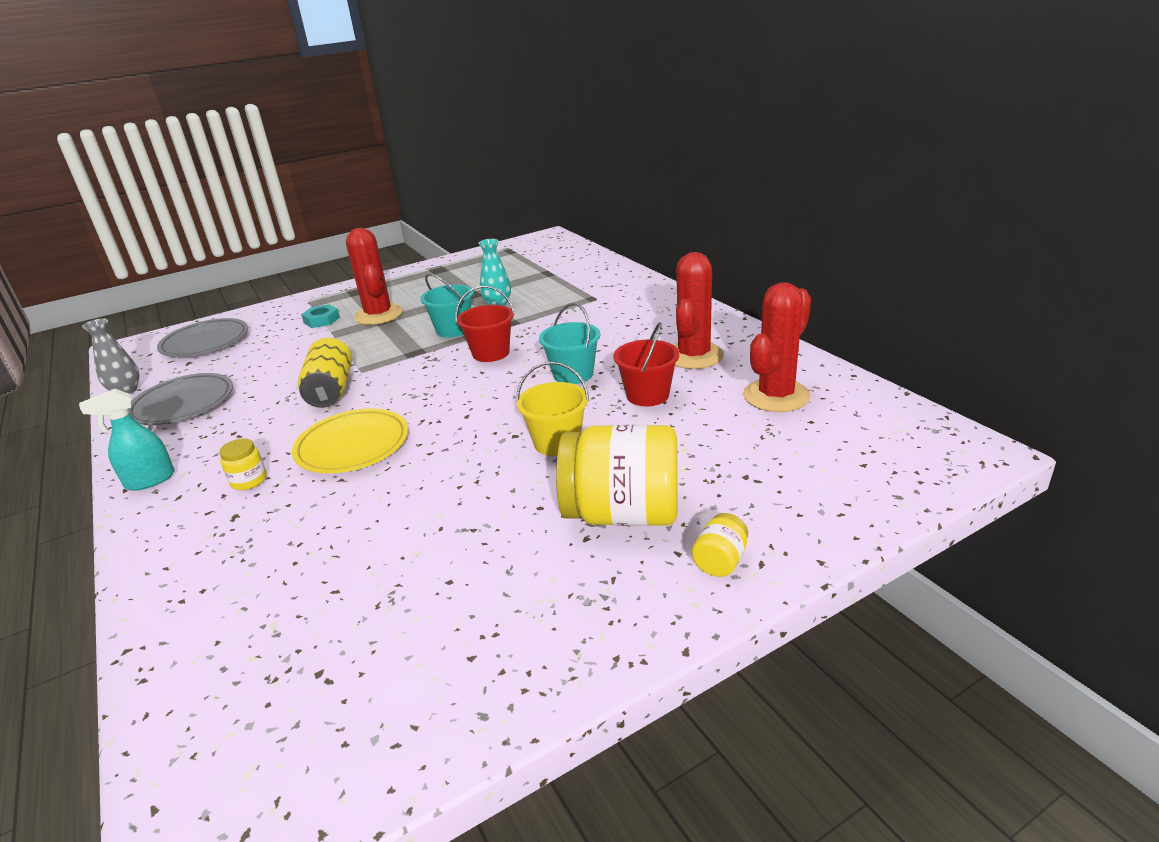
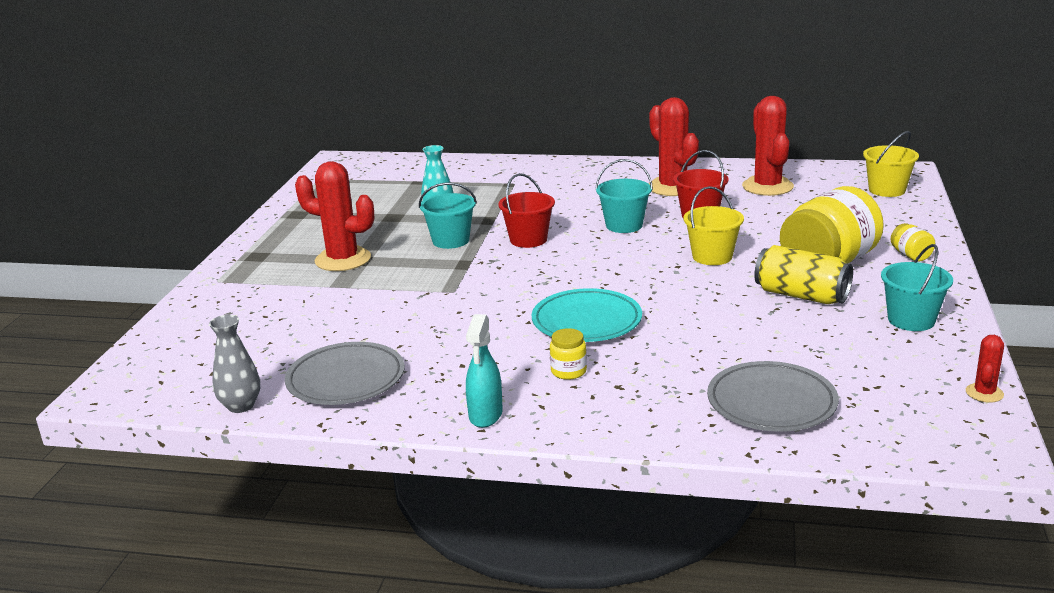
camera: 50 degrees left, 5 degrees down
(205, 342) = (205, 347): grey plate -> grey plate (771, 403)
(322, 320) = (291, 284): turquoise nut -> none
(331, 390) = (463, 310): yellow can -> yellow can (801, 295)
(353, 446) = (586, 321): yellow plate -> turquoise plate
(364, 788) = (984, 393): none -> red cactus
(529, 636) = (911, 320): none -> turquoise bucket
(894, 465) = (887, 190): none -> yellow bucket

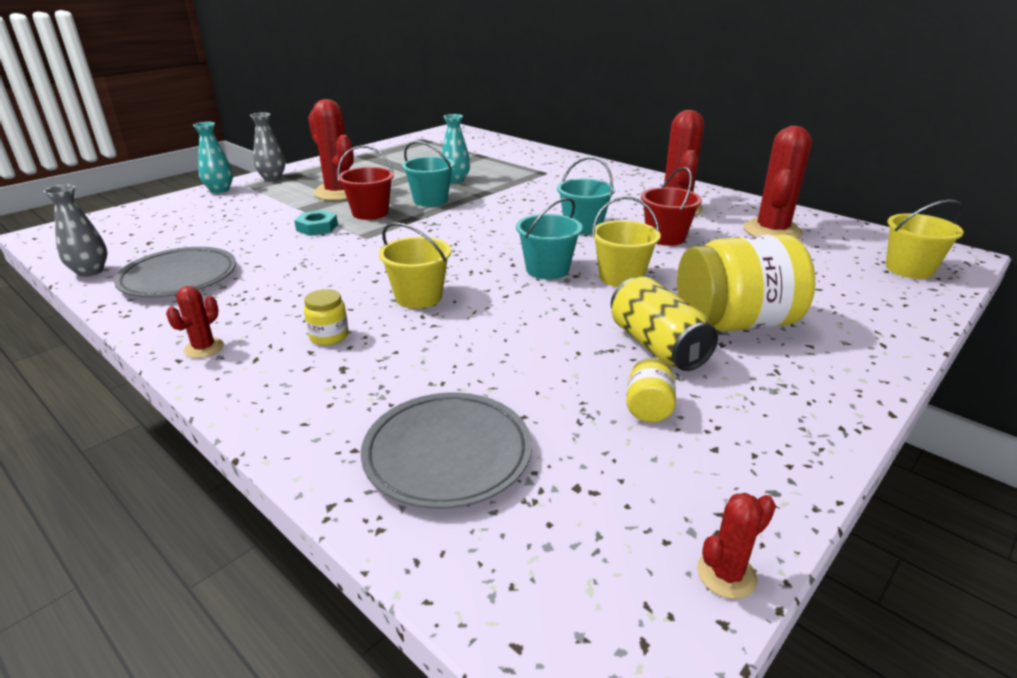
camera: 30 degrees right, 5 degrees up
(203, 295) = (220, 190): none -> turquoise vase
(236, 266) = (272, 178): none -> grey vase
(389, 297) = (317, 227): none -> turquoise nut
(485, 415) = (204, 348): turquoise spray bottle -> red cactus
(528, 240) = (487, 216): red bucket -> red bucket (370, 213)
(586, 321) = (418, 297): turquoise plate -> yellow bucket
(910, 255) = (850, 347): yellow jar -> yellow jar (648, 408)
(911, 320) = (751, 424): turquoise bucket -> turquoise bucket (547, 269)

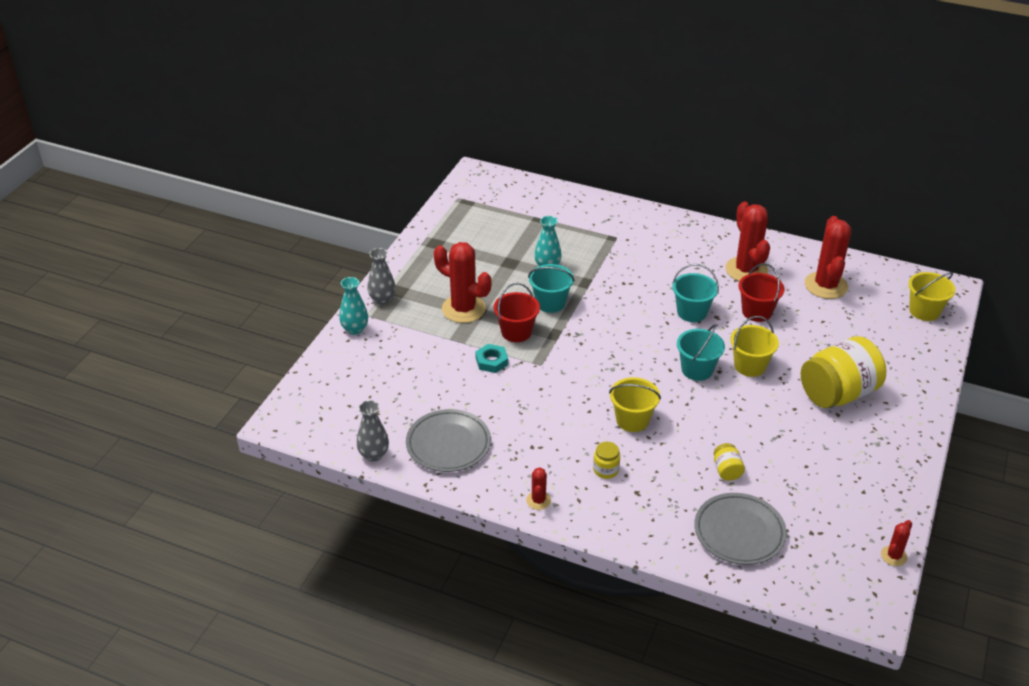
camera: 20 degrees left, 10 degrees up
(648, 408) = (820, 474): yellow jar -> yellow jar (727, 470)
(657, 346) = (802, 426): yellow can -> none

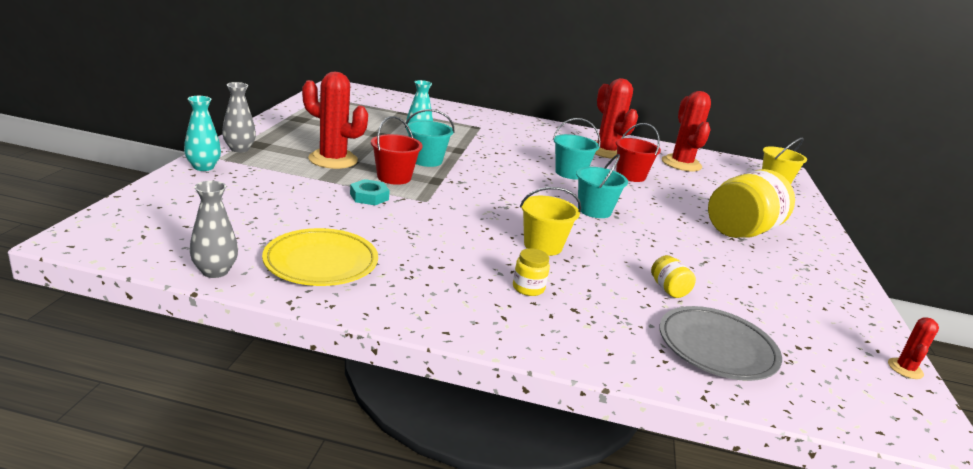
camera: 15 degrees left, 15 degrees down
(448, 444) = (321, 262): grey plate -> yellow plate
(538, 500) = (450, 318): red cactus -> none
(750, 366) = (645, 209): yellow bucket -> none

